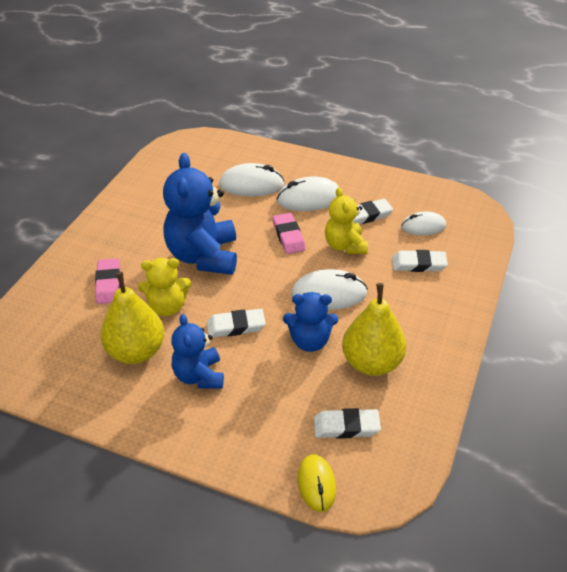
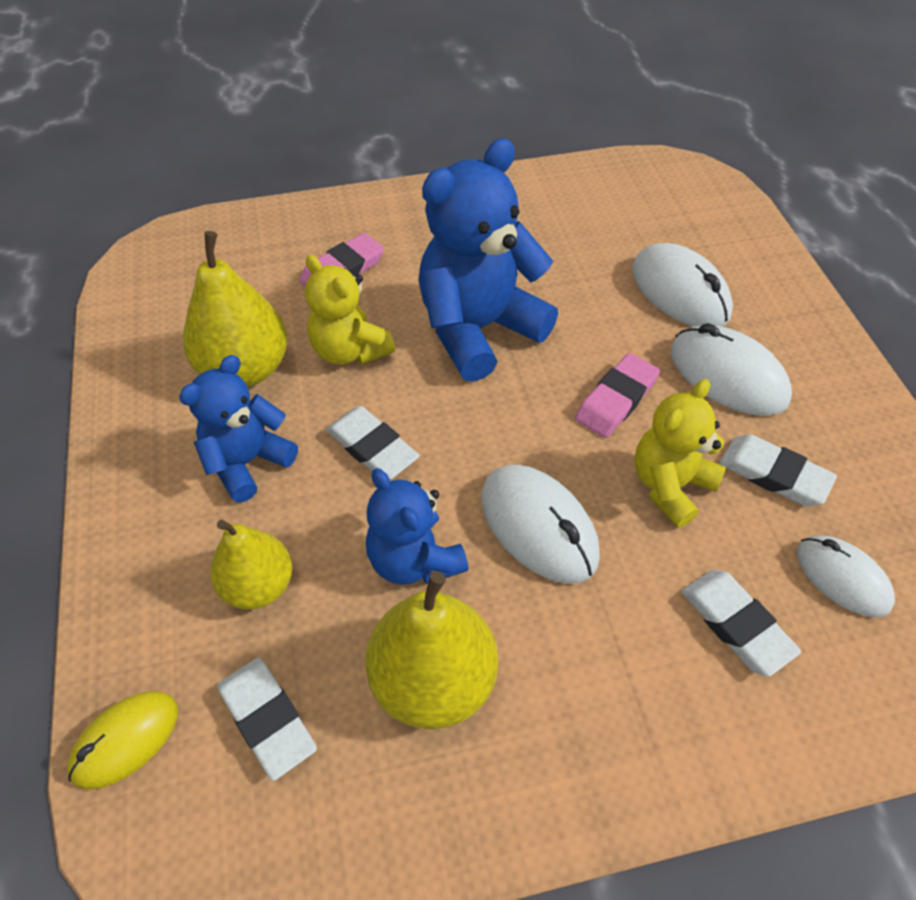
camera: 55 degrees right, 10 degrees up
(275, 401) = (258, 585): none -> yellow pear

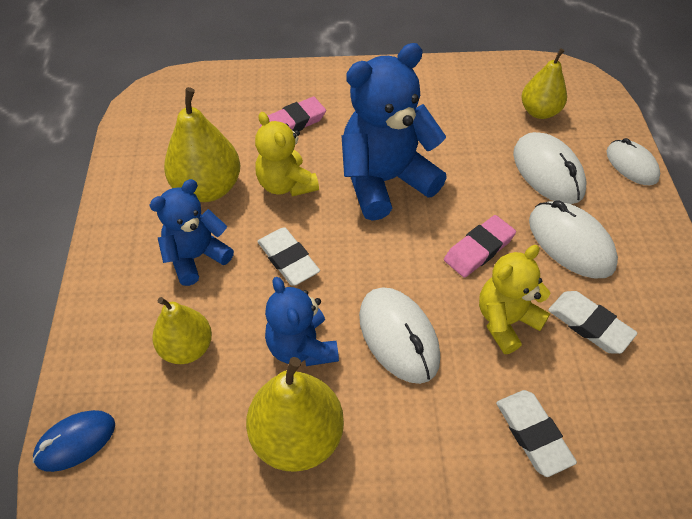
camera: 10 degrees right, 0 degrees up
(125, 740) = (76, 441): yellow mouse -> blue mouse
(267, 719) = (175, 444): white eraser -> none
(653, 219) = (539, 112): none -> yellow pear
(842, 578) = (625, 412): white mouse -> white mouse (631, 165)

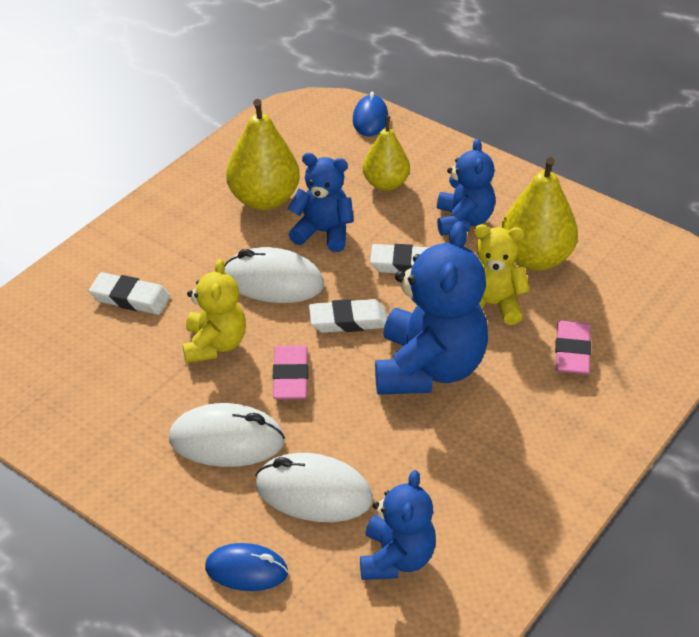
camera: 130 degrees right, 10 degrees down
(539, 112) = (396, 558): yellow pear -> blue teddy bear
(589, 325) = (153, 389): white eraser -> white eraser (348, 320)
(631, 165) = (246, 570): white mouse -> blue mouse

